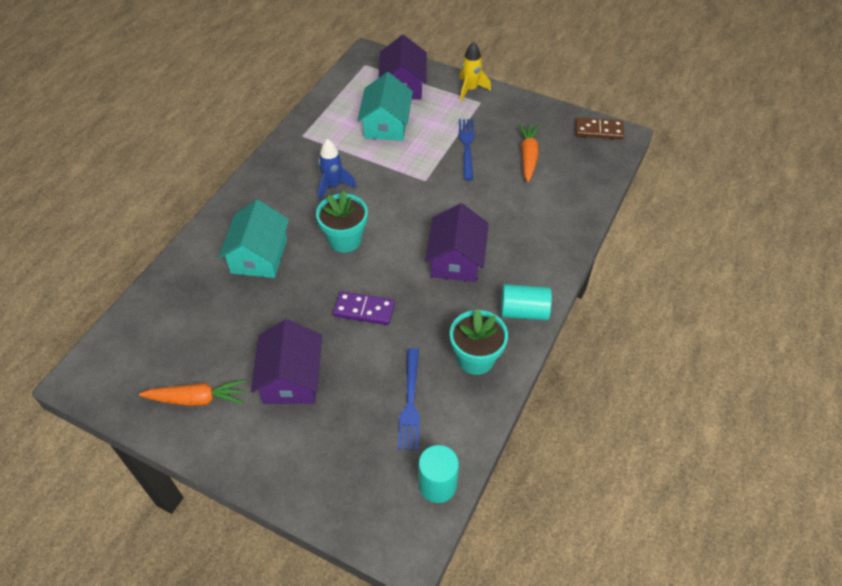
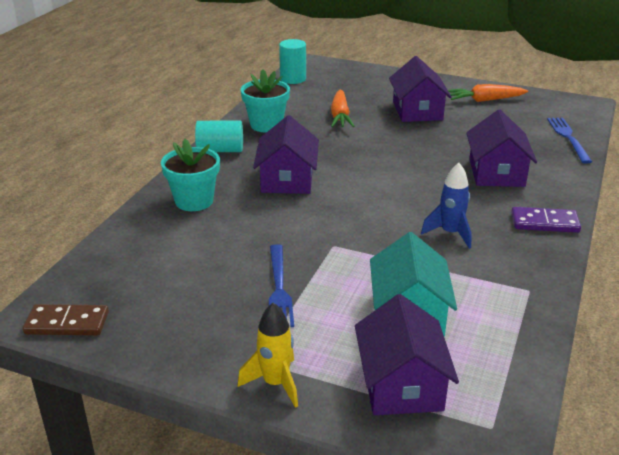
camera: 175 degrees right, 20 degrees down
(259, 256) = (496, 172): turquoise house -> purple house
(345, 239) = (412, 188): turquoise flower pot -> turquoise flower pot (194, 201)
(364, 310) = (372, 145): purple domino -> purple domino (544, 223)
(410, 402) = (318, 105): blue fork -> blue fork (568, 138)
(528, 156) = (189, 280): orange carrot -> orange carrot (340, 116)

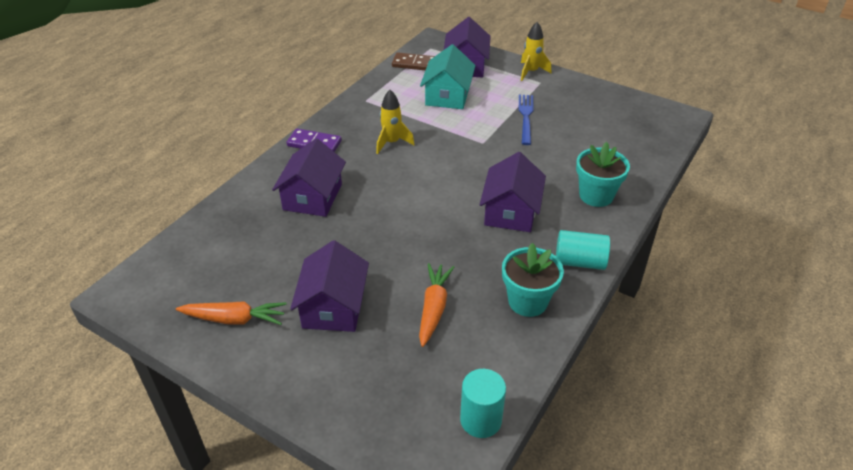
camera: 170 degrees left, 10 degrees up
(67, 323) = (658, 110): brown domino -> brown domino (414, 64)
(450, 233) = (392, 143): blue rocket -> yellow rocket
(568, 138) = (201, 235): blue fork -> none

